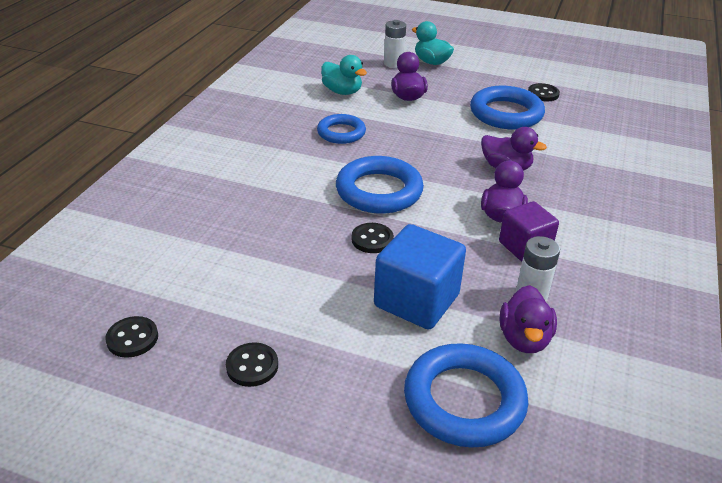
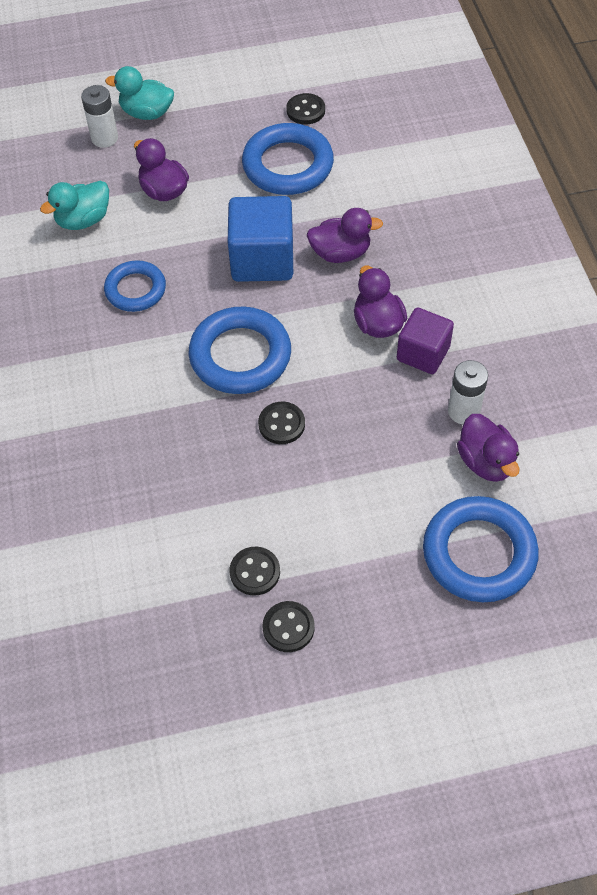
camera: 30 degrees left, 20 degrees up
(132, 338) = (159, 667): black button -> black button (255, 572)
(342, 92) = (83, 220): turquoise duck -> turquoise duck turned 135 degrees clockwise
(416, 300) = (372, 474): blue cube -> blue cube (262, 259)

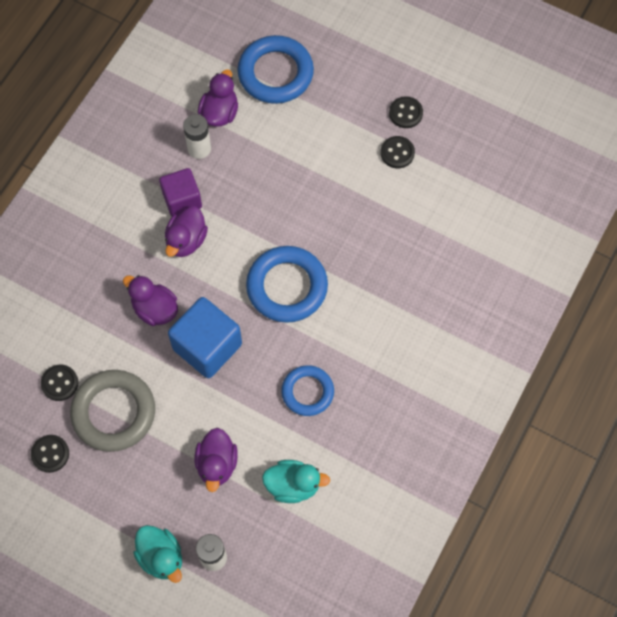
camera: 140 degrees left, 10 degrees up
(281, 424) = (305, 223): black button -> black button (60, 383)
(288, 165) = (114, 412): blue ring -> grey ring

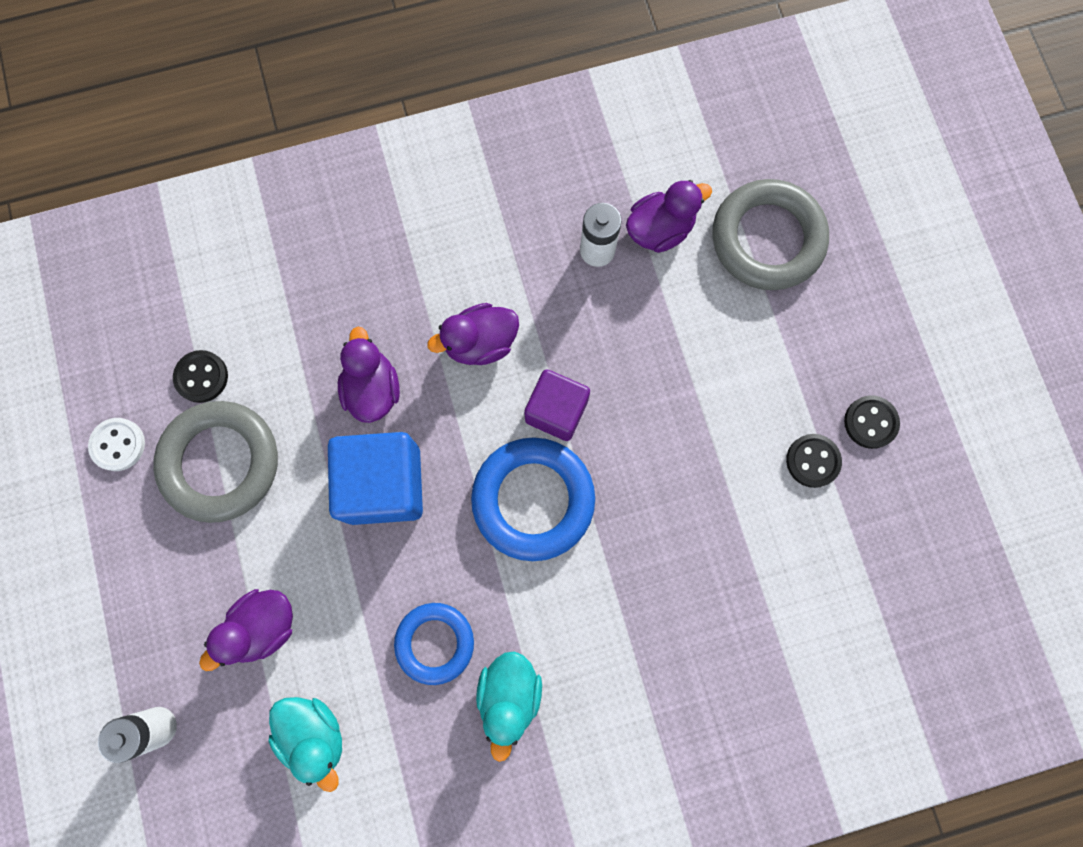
camera: 45 degrees right, 10 degrees up
(50, 454) = (118, 445): black button -> white button
(161, 557) = (109, 670): turquoise duck -> turquoise duck (509, 695)
(182, 200) = (521, 292): purple cube -> purple cube (556, 411)
(275, 73) = (767, 239): blue ring -> grey ring

